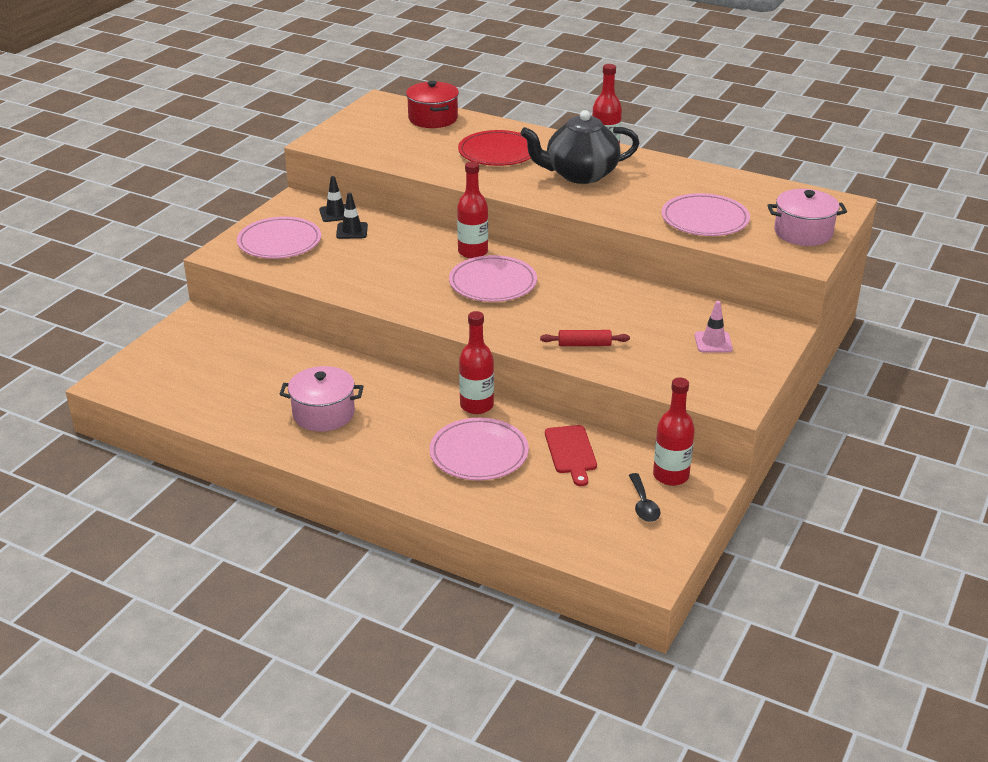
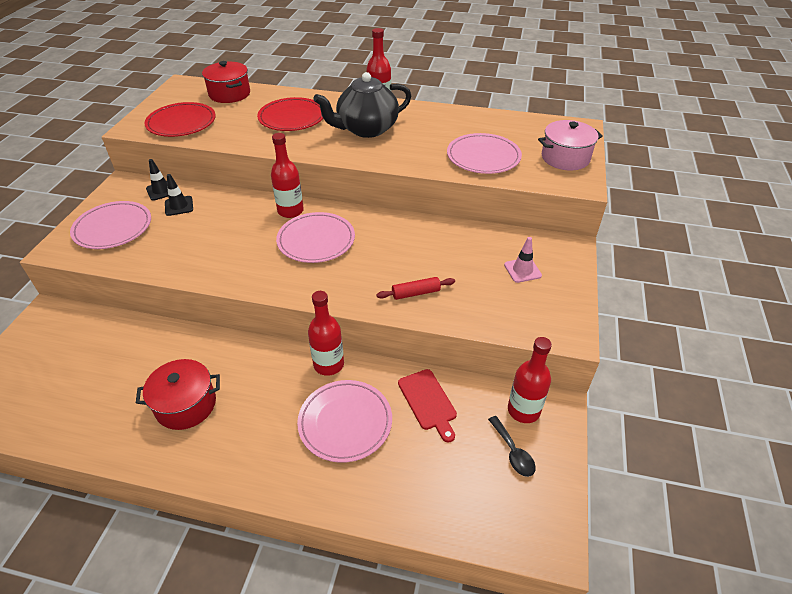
camera: 15 degrees left, 10 degrees up
(323, 414) = (186, 405): pink pot -> red pot
(372, 143) = (181, 123): none -> red plate

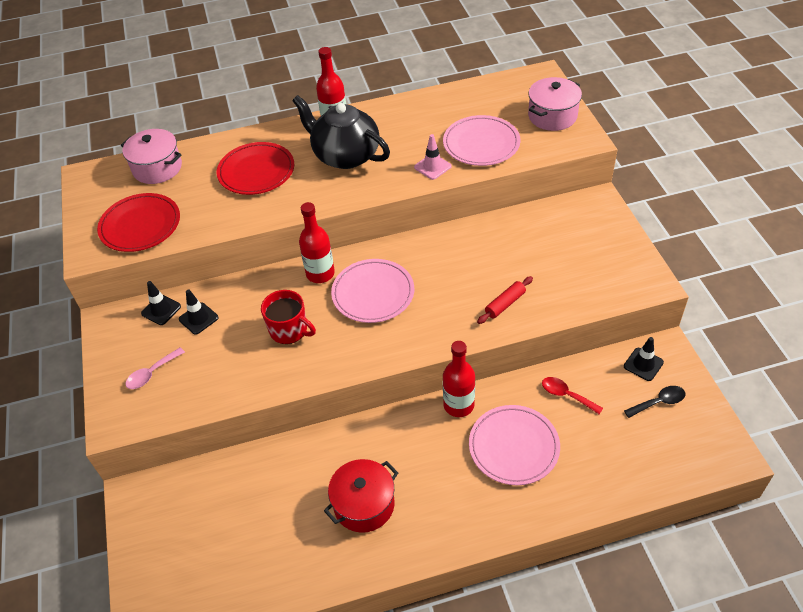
camera: 25 degrees left, 5 degrees up
(113, 228) = (151, 373): pink plate -> pink spoon
(229, 94) = (157, 168): red pot -> pink pot
(231, 240) = (289, 330): none -> red mug
(366, 129) = (345, 155): black teapot -> black teapot turned 90 degrees clockwise
(428, 402) = (566, 395): red cutting board -> red spoon
(513, 452) = (659, 402): black spoon -> black spoon turned 60 degrees counterclockwise
(522, 270) = (576, 241): pink traffic cone -> pink traffic cone (432, 167)
(523, 410) = (643, 364): red bottle -> black traffic cone

